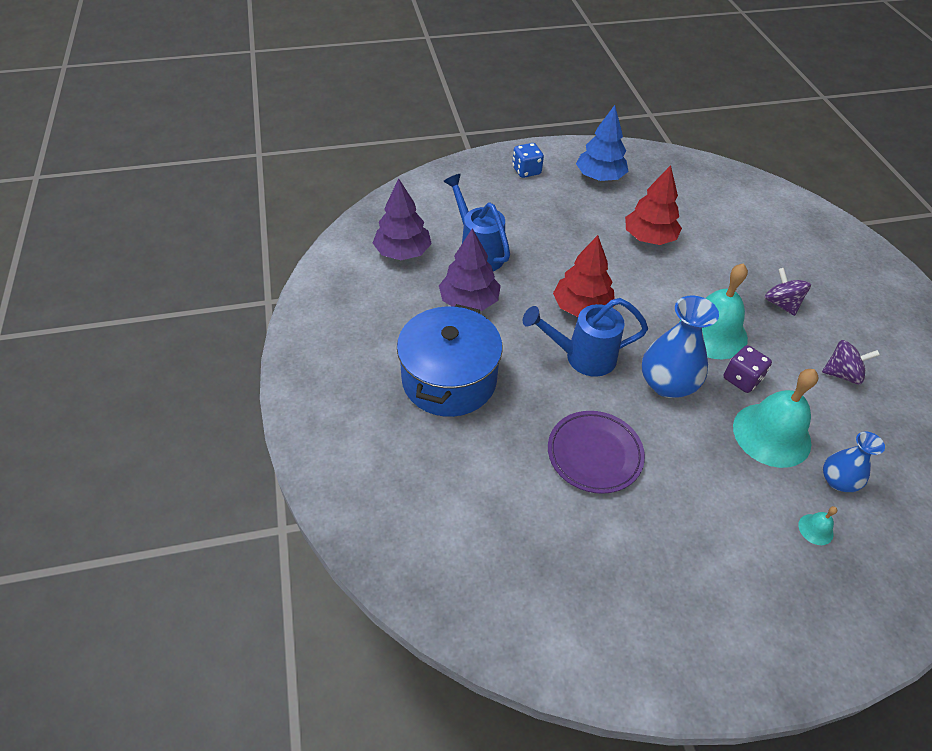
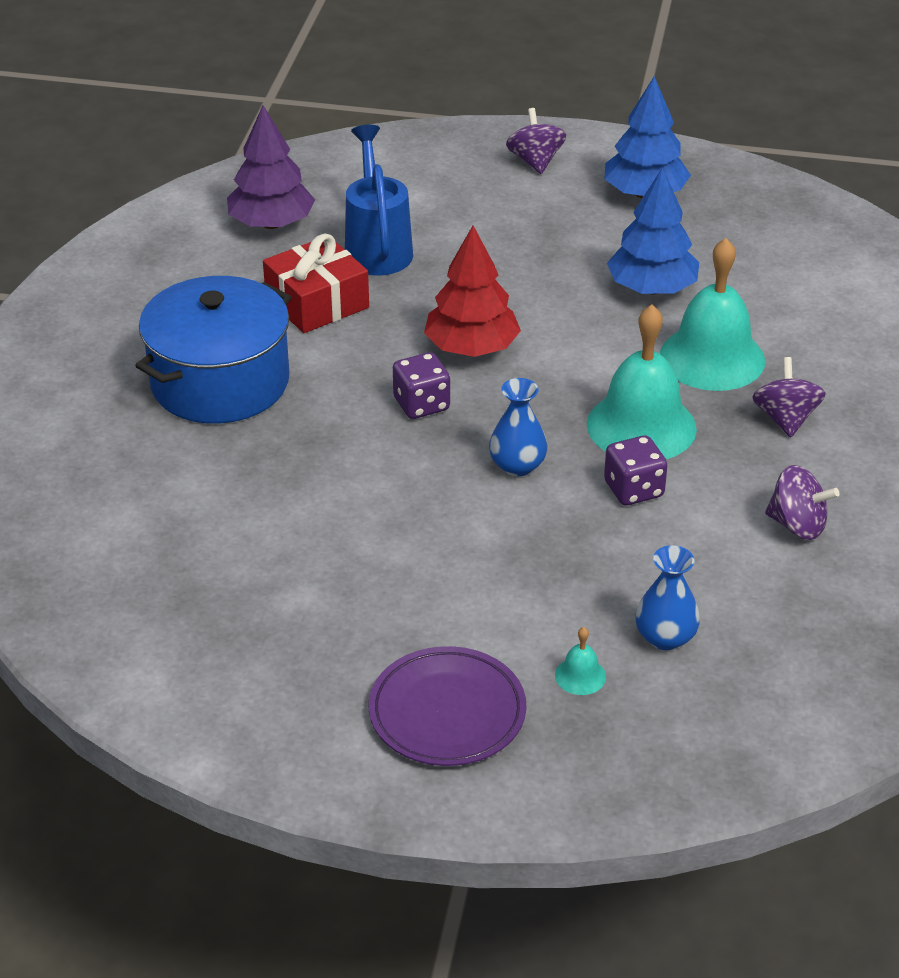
camera: 25 degrees right, 10 degrees down
(469, 301) = (317, 302): purple tree -> red gift
(526, 171) = (535, 161): blue dice -> purple spinning top
(582, 357) = (421, 404): blue watering can -> purple dice
(594, 454) = (346, 512): purple plate -> purple plate (447, 712)
(649, 238) = (652, 288): red tree -> blue tree
(667, 384) = (517, 466): blue vase -> blue vase, size x0.60
(771, 434) = (617, 561): turquoise bell -> turquoise bell (712, 358)

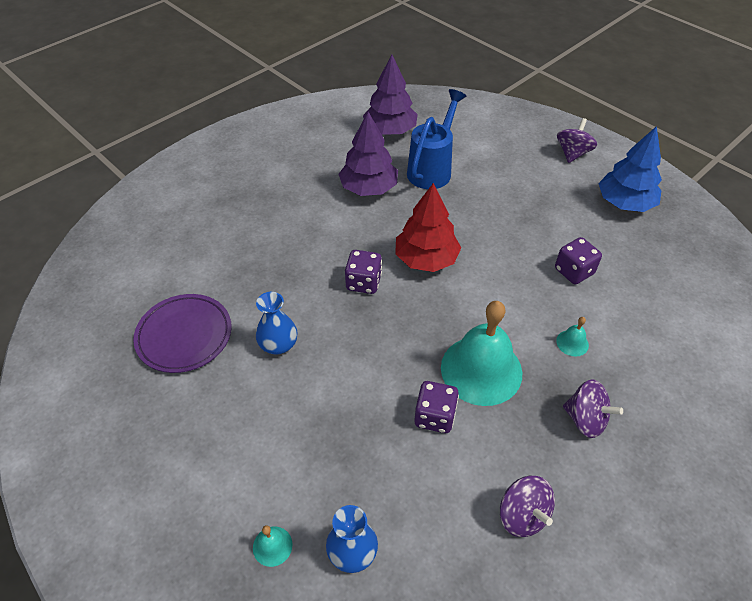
camera: 35 degrees right, 10 degrees up
(220, 382) = (274, 213): blue pot -> none
(317, 302) = (369, 188): red gift -> purple tree
(447, 712) = (172, 518): purple plate -> purple plate (184, 336)
(517, 466) = (379, 356): blue vase -> blue vase (278, 344)
(652, 288) = (574, 271): blue tree -> purple dice
(712, 358) = (572, 343): turquoise bell -> turquoise bell, size x0.40
(785, 419) = (585, 419): purple spinning top -> purple spinning top turned 90 degrees clockwise

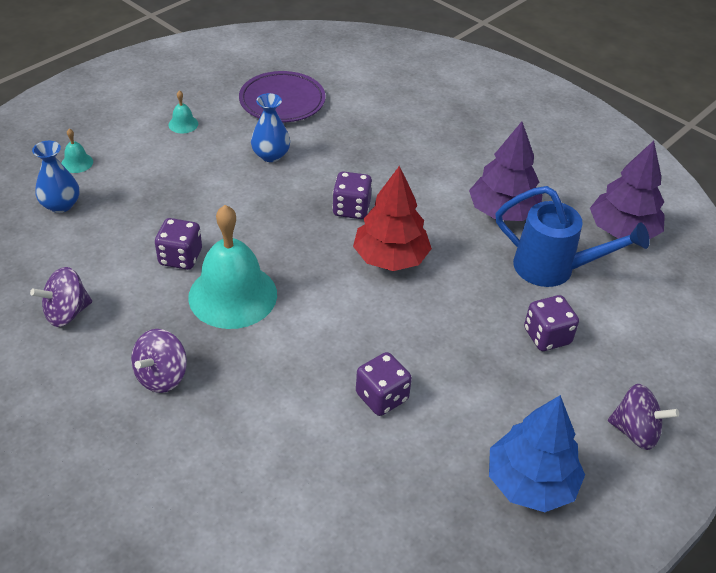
camera: 85 degrees right, 5 degrees down
(499, 181) = (547, 336): none -> purple dice
(572, 343) = (266, 379): turquoise bell -> turquoise bell (183, 124)

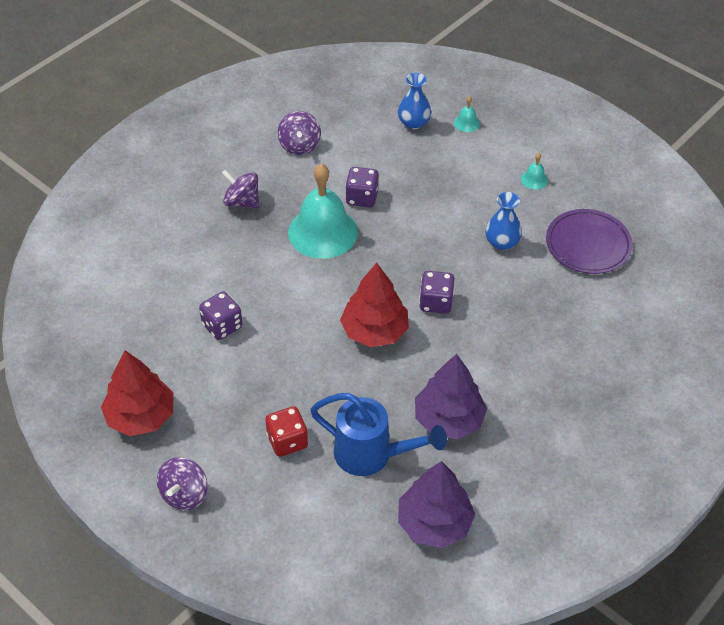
camera: 90 degrees right, 5 degrees up
(67, 313) = (299, 145): purple spinning top -> purple spinning top turned 150 degrees counterclockwise
(530, 482) = (140, 416): blue tree -> red tree
(547, 336) = (287, 441): purple dice -> red dice
(554, 269) = (372, 455): blue watering can -> blue watering can turned 90 degrees counterclockwise

